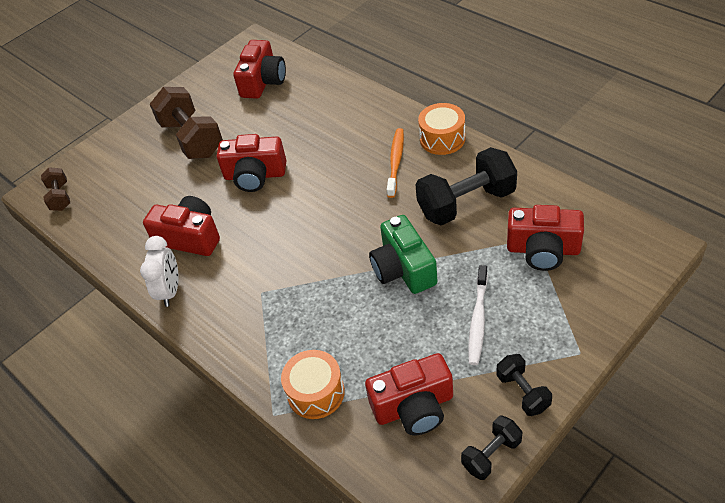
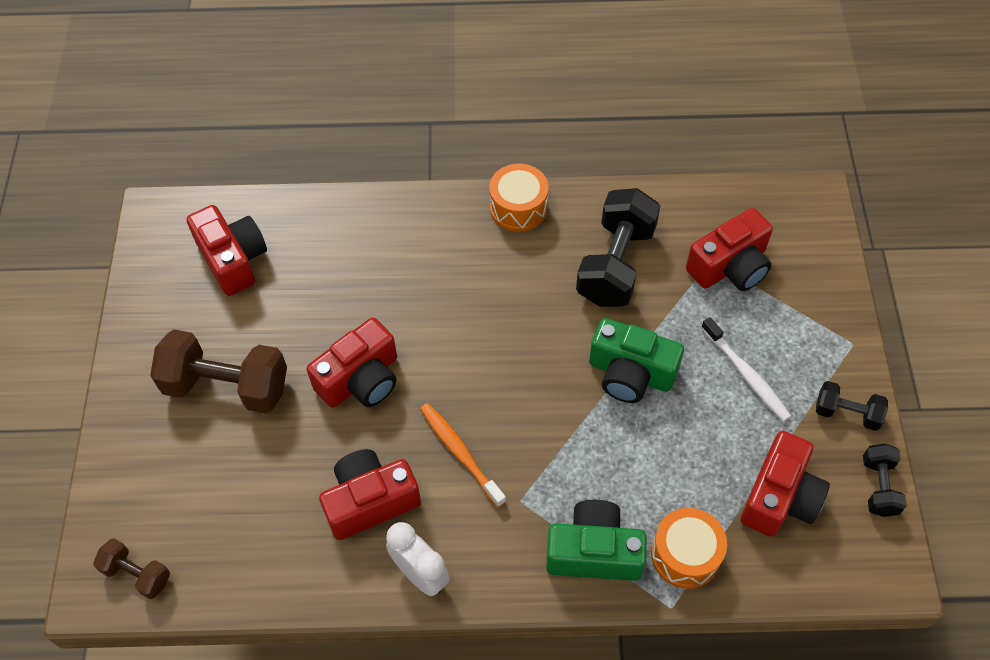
camera: 50 degrees left, 10 degrees up
(267, 349) = (594, 552): none -> green camera
(396, 162) = (499, 264): orange toothbrush -> orange toothbrush (460, 453)

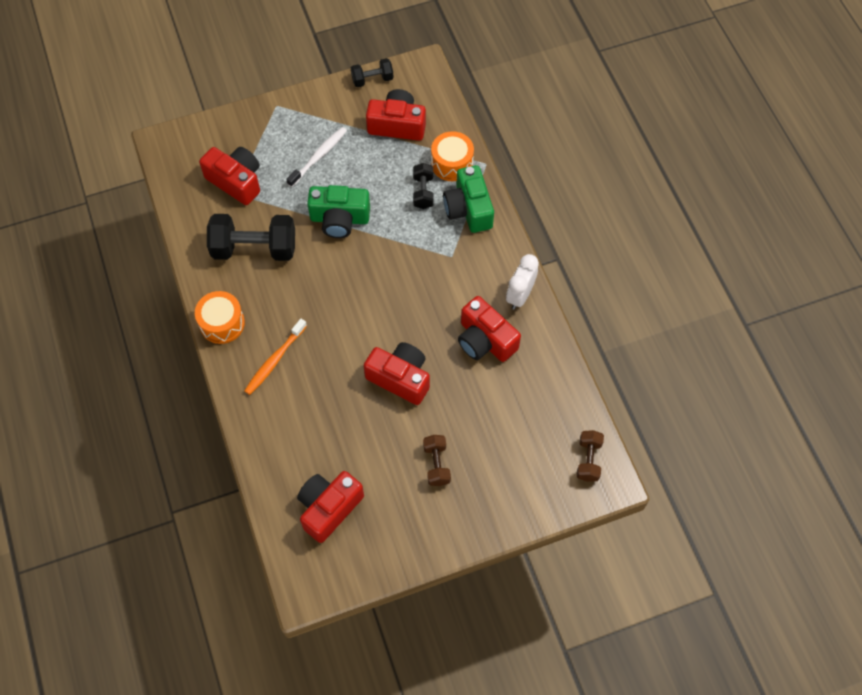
camera: 110 degrees left, 5 degrees up
(227, 386) = (436, 464): brown dumbbell -> brown dumbbell, size x0.52
(460, 453) = (432, 299): orange toothbrush -> orange toothbrush (274, 360)
(630, 373) = (339, 219): green camera -> green camera turned 90 degrees clockwise
(847, 413) = (328, 101): black dumbbell -> black dumbbell (423, 192)

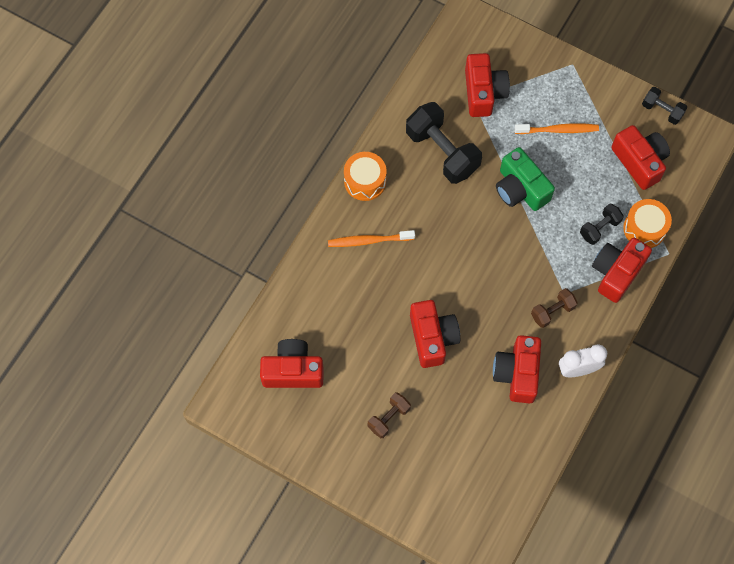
camera: 50 degrees right, 5 degrees up
(318, 156) = (558, 130): white toothbrush -> orange toothbrush
(468, 209) = (616, 272): green camera -> red camera
(588, 460) = (487, 525): brown dumbbell -> brown dumbbell (552, 311)

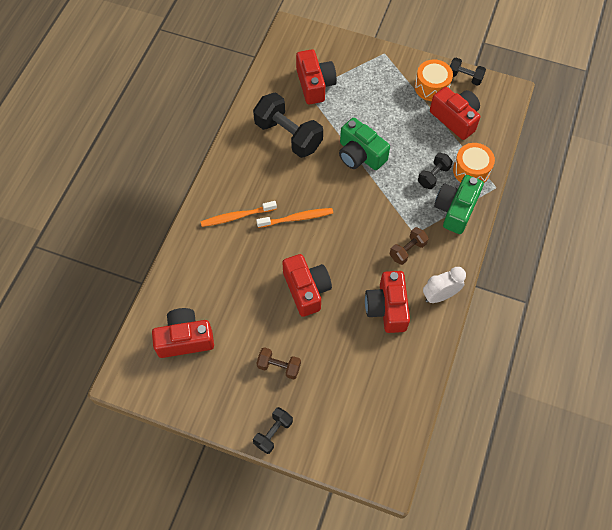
camera: 10 degrees left, 5 degrees down
(365, 181) = (226, 169): orange drum -> orange drum (431, 87)
(371, 487) = (273, 433): none -> black dumbbell
(389, 418) = (279, 366): brown dumbbell -> brown dumbbell turned 75 degrees clockwise
(558, 130) = (382, 104): orange toothbrush -> orange toothbrush (297, 218)
(616, 272) = (455, 209): red camera -> green camera

